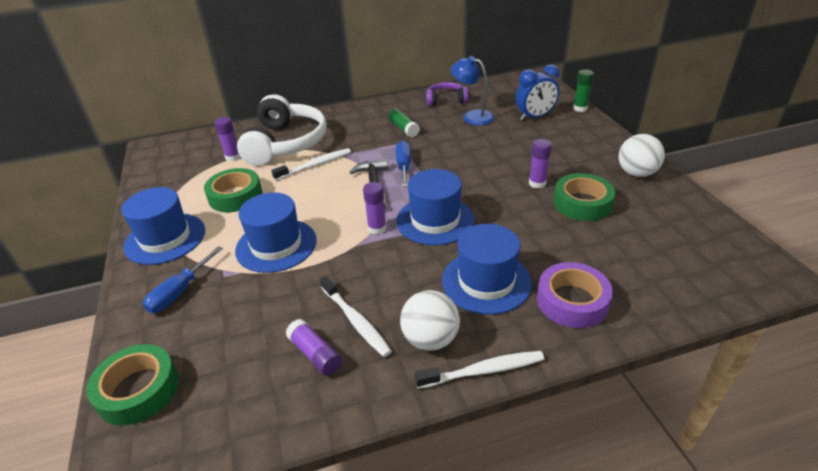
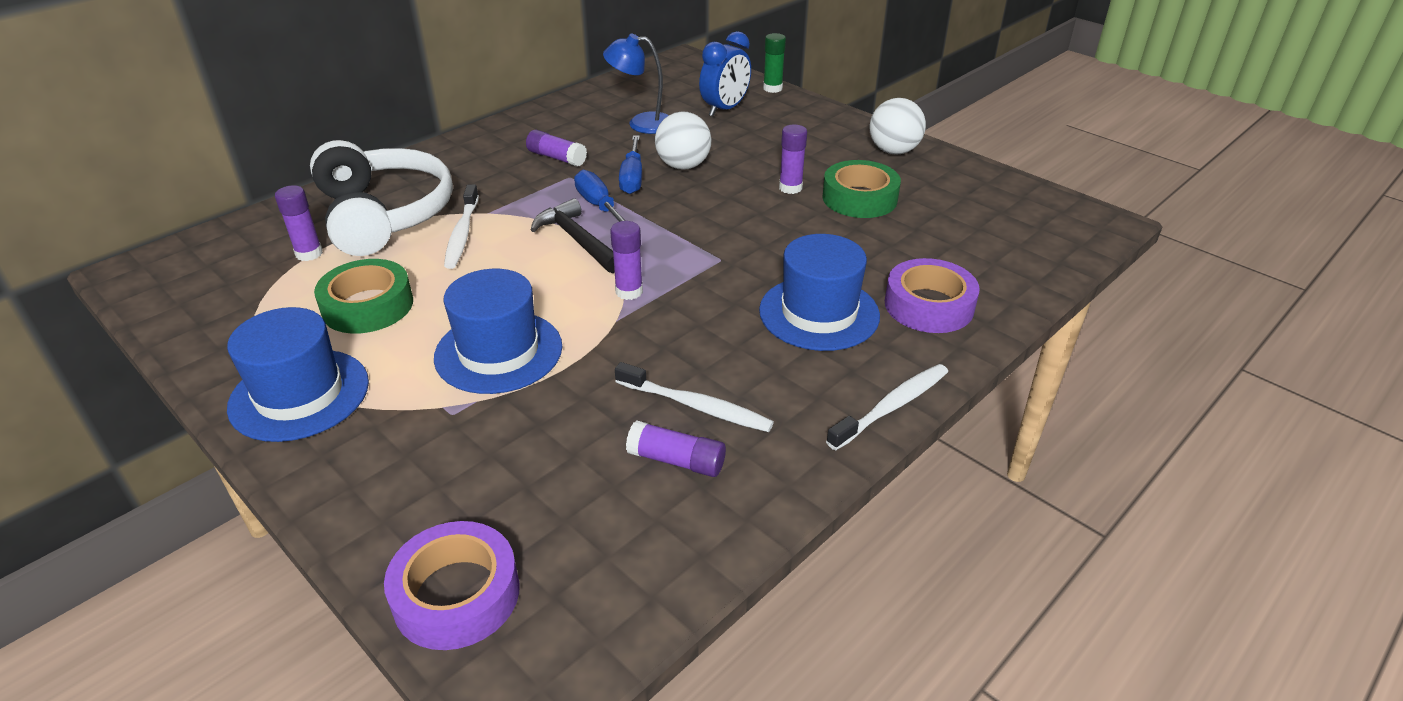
camera: 30 degrees left, 0 degrees up
(138, 390) = (456, 594): green tape -> purple tape
(180, 291) = (400, 455): blue screwdriver -> blue screwdriver (632, 177)
(315, 165) = (462, 234): white toothbrush -> white toothbrush turned 150 degrees clockwise
(403, 129) = (556, 158): green glue stick -> purple glue stick
(430, 339) = (805, 395): white ball -> white ball (683, 166)
(435, 220) = (698, 261): blue hat -> none
(446, 100) = (586, 109): purple headphones -> none

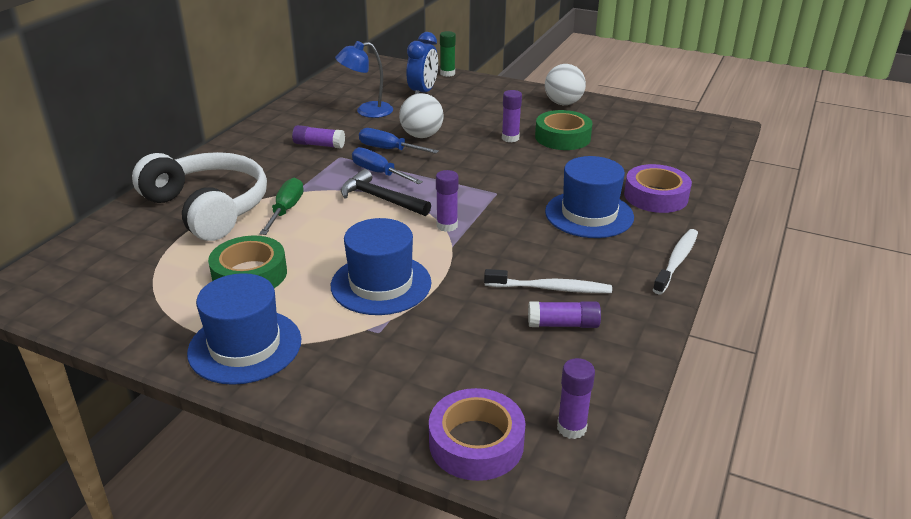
camera: 20 degrees left, 5 degrees down
(309, 254) = (166, 247): purple glue stick -> purple glue stick (571, 428)
(462, 234) = (286, 210): white toothbrush -> green screwdriver
(632, 177) = (389, 149): blue screwdriver -> blue screwdriver turned 135 degrees clockwise

